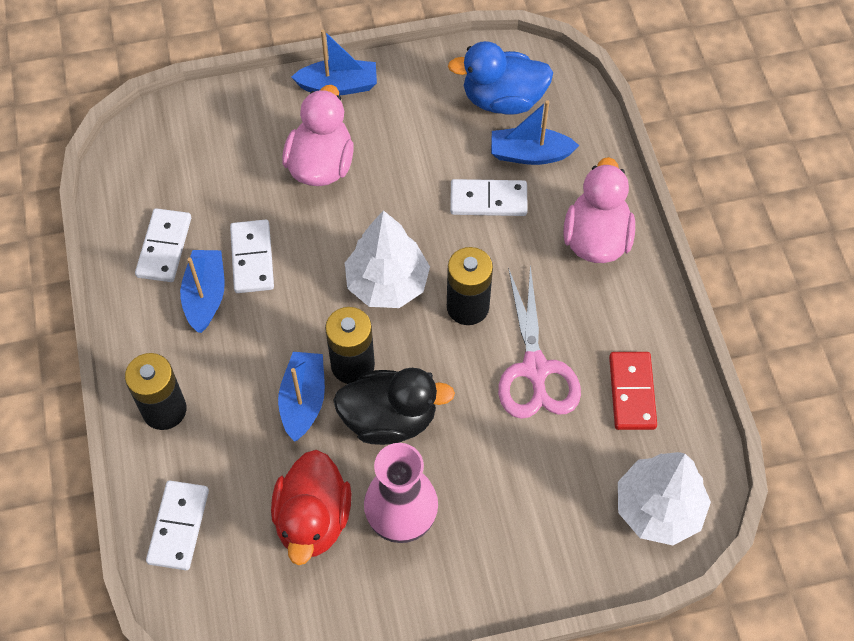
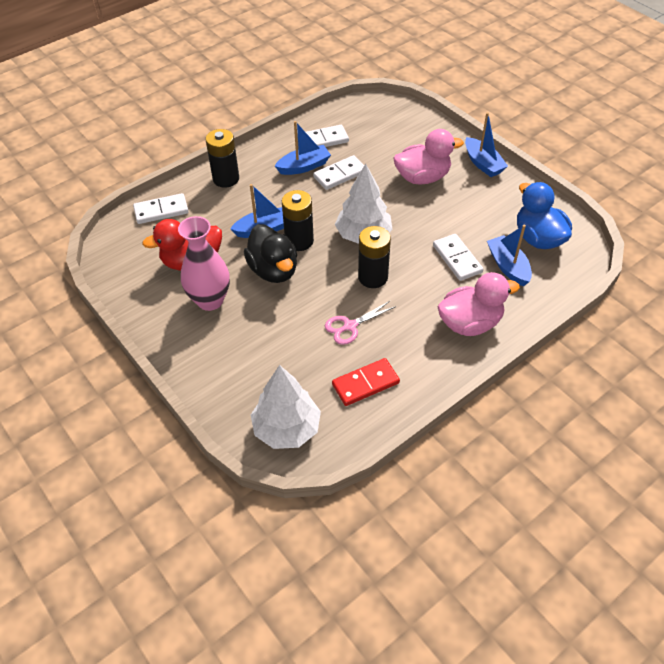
camera: 65 degrees right, 10 degrees down
(535, 369) = (350, 326): pink scissors -> pink scissors, size x0.62

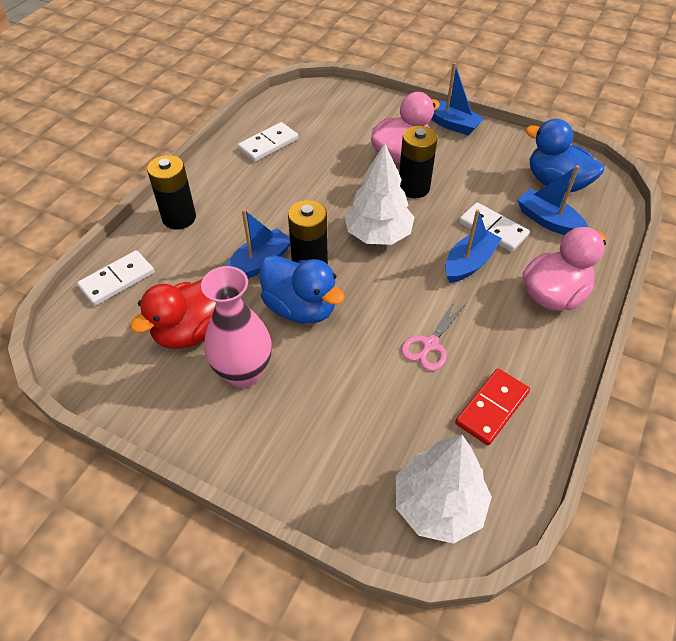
camera: 25 degrees left, 0 degrees up
(273, 270) = (300, 308): black duck -> blue duck
(304, 166) = (264, 178): blue boat -> blue boat (469, 263)
(340, 174) = (310, 176): white domino -> none
(373, 277) = (418, 278): black battery -> black battery (413, 188)

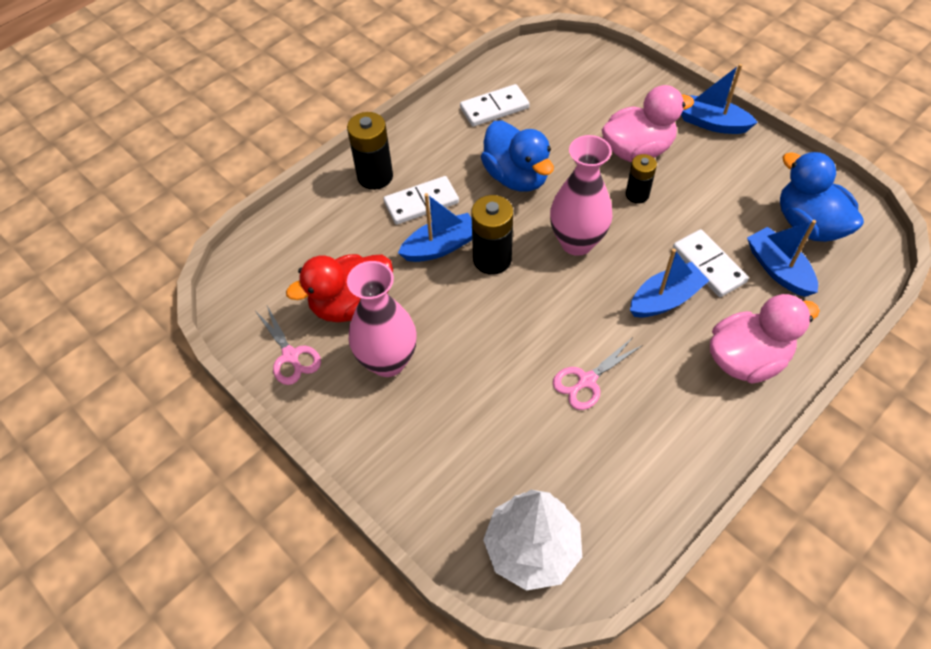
camera: 20 degrees right, 5 degrees up
(117, 280) = (295, 232): white domino -> white domino (421, 202)
(146, 391) = (291, 356): none -> pink scissors
(300, 308) = (466, 306): blue duck -> blue duck (516, 177)
(378, 234) = (577, 242): white tree -> pink vase
(413, 188) = (637, 195): black battery -> black battery, size x0.64
(451, 124) = (712, 123): blue boat -> blue boat turned 150 degrees clockwise
(491, 408) = (626, 466): red domino -> none

